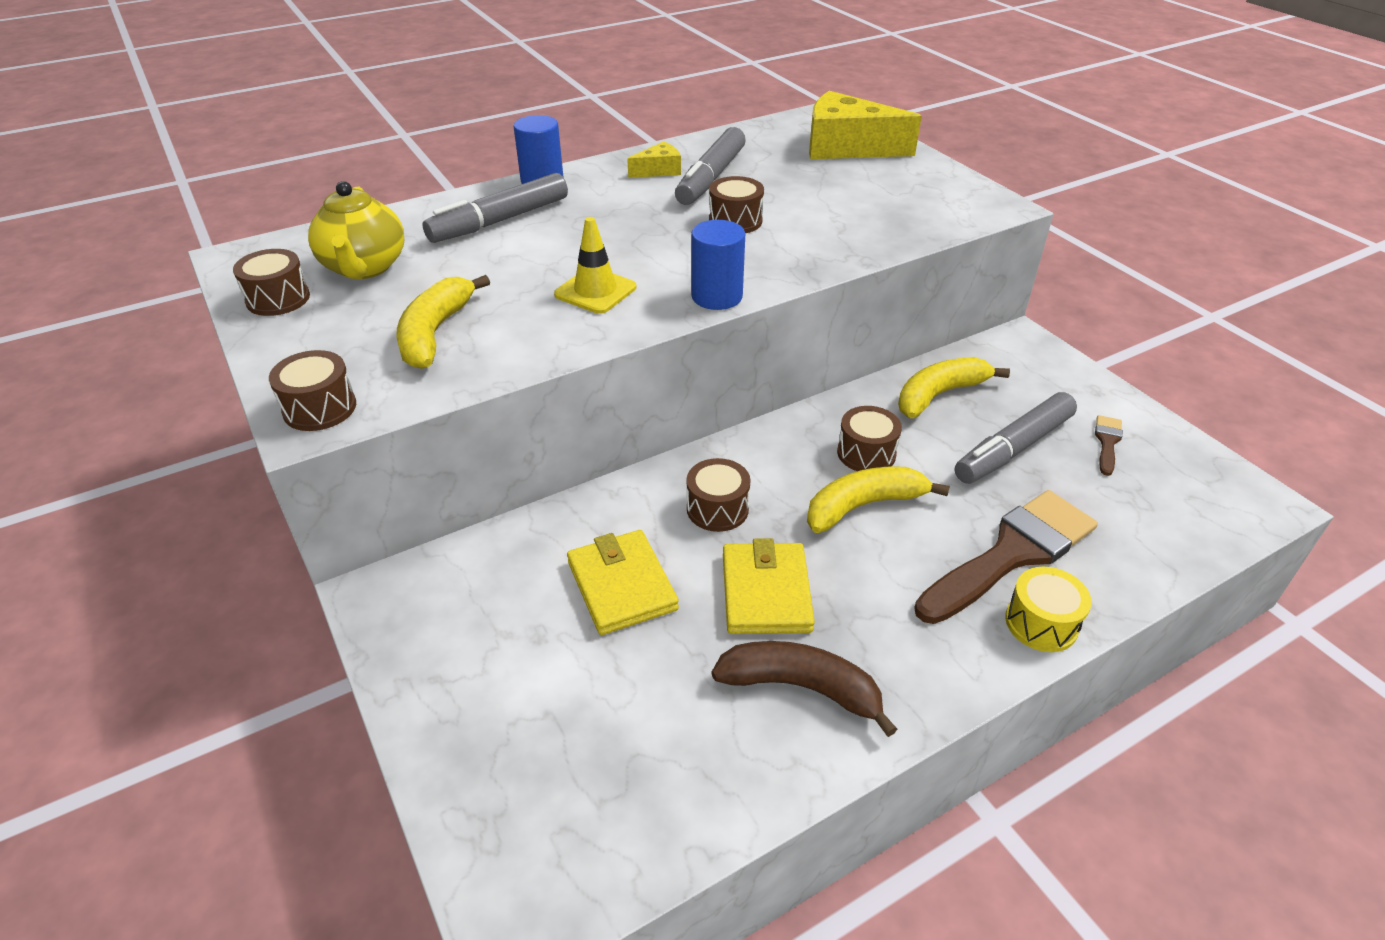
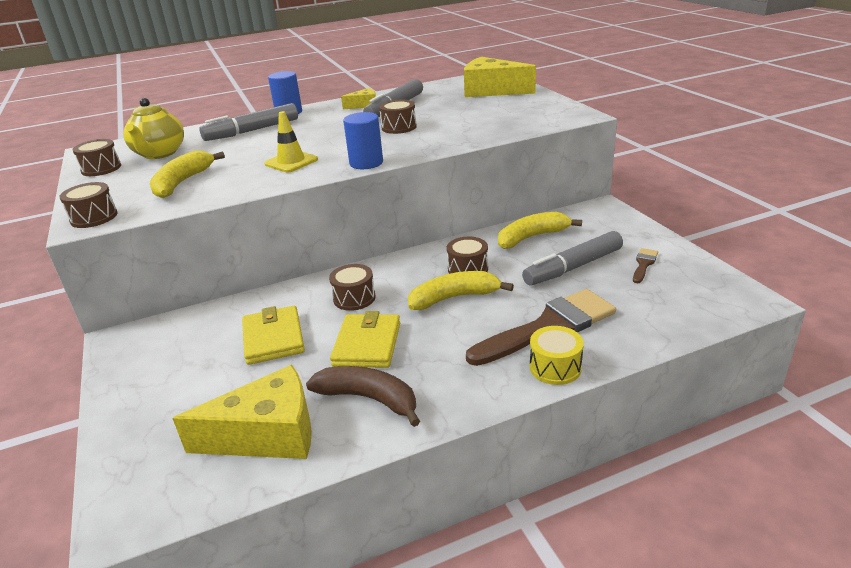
camera: 10 degrees right, 10 degrees down
(677, 757) = (268, 434): none -> yellow cheese

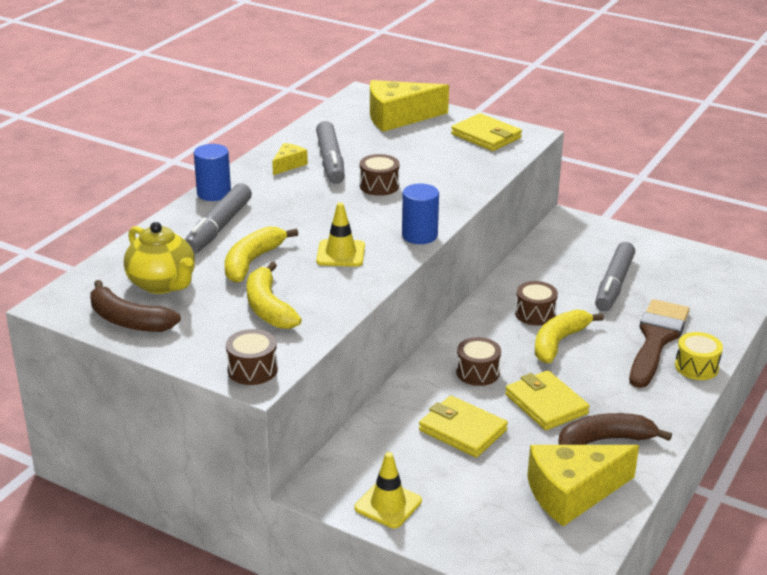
camera: 40 degrees left, 0 degrees up
(101, 168) = (128, 320): brown drum -> brown banana
(135, 372) = (388, 504): none -> yellow traffic cone
(268, 434) = (572, 493): yellow cheese -> yellow cheese turned 150 degrees counterclockwise
(532, 237) = (548, 267): yellow banana -> yellow banana (252, 262)
(539, 111) = (486, 136): none -> yellow wallet
(644, 264) = (660, 265): brown brush -> none

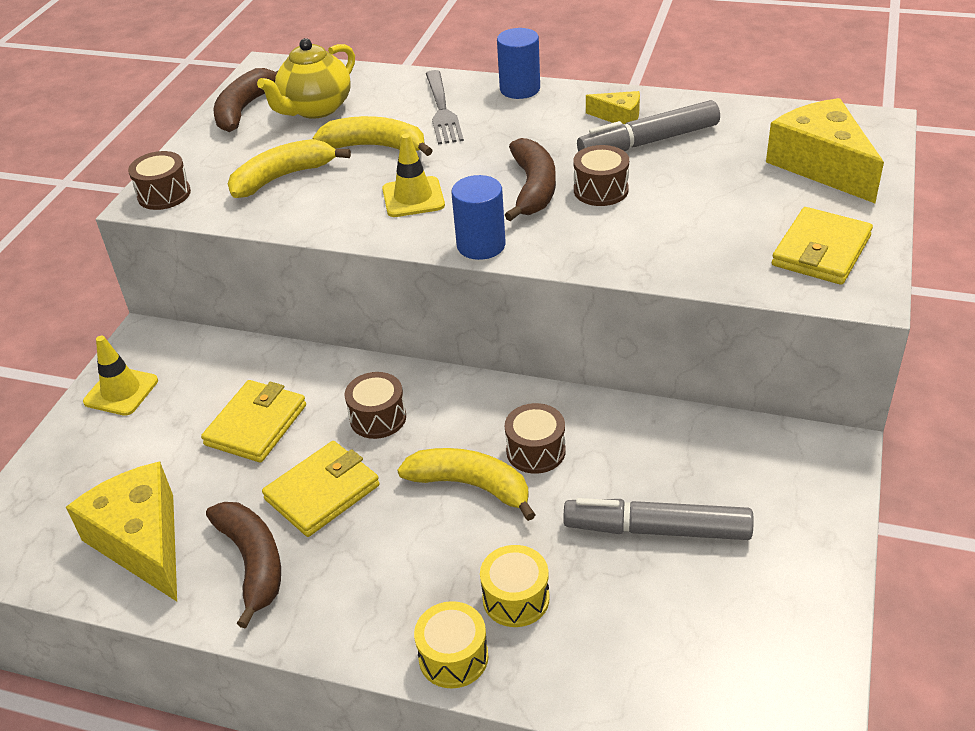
camera: 80 degrees right, 10 degrees up
(218, 228) = (442, 110): grey marker -> grey fork
(361, 208) = (533, 188): none -> brown banana
(656, 339) = (516, 598): brown brush -> yellow drum

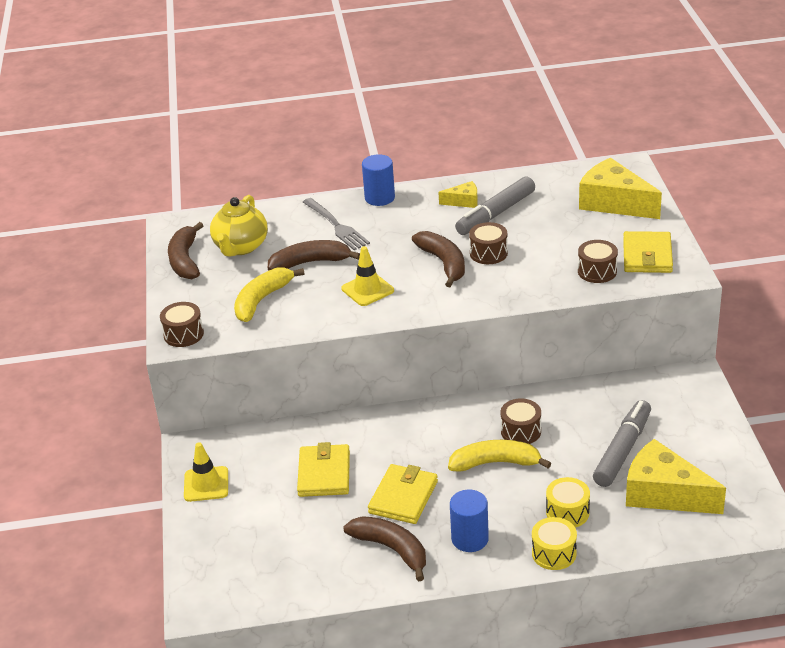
camera: 25 degrees left, 5 degrees down
(142, 542) = (307, 563): yellow cheese -> yellow cheese (664, 493)
(375, 146) = (310, 262): yellow banana -> brown banana
(378, 418) = (404, 444): brown drum -> brown drum (597, 271)
(481, 245) = (439, 308): blue cylinder -> blue cylinder (470, 539)
(657, 529) = (622, 450): grey marker -> grey marker turned 135 degrees clockwise

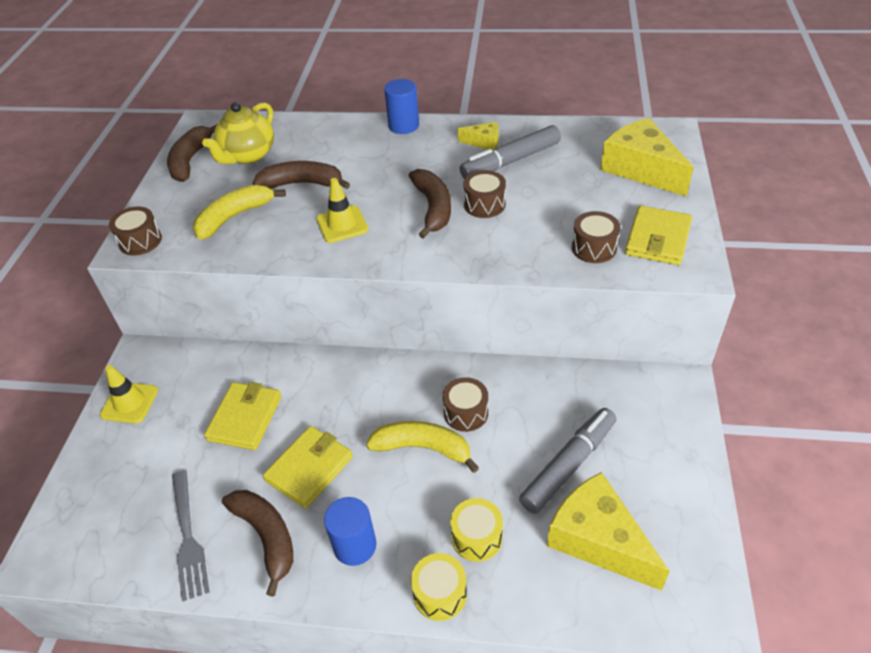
camera: 15 degrees right, 10 degrees up
(336, 226) = (348, 148): grey fork -> grey fork (188, 537)

